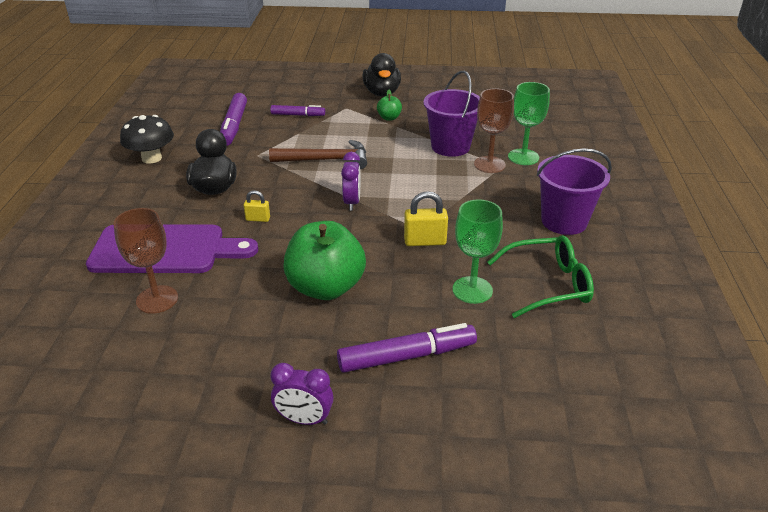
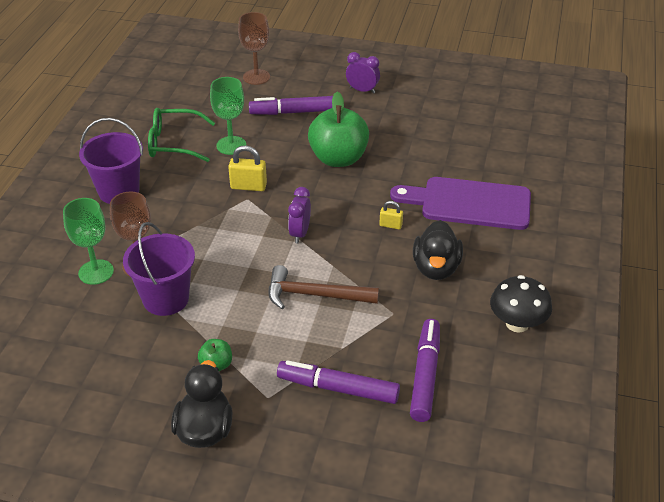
camera: 170 degrees left, 5 degrees up
(157, 299) = (464, 163): brown goblet -> brown goblet (256, 77)
(298, 115) = (338, 388): purple marker -> purple marker, size x1.62

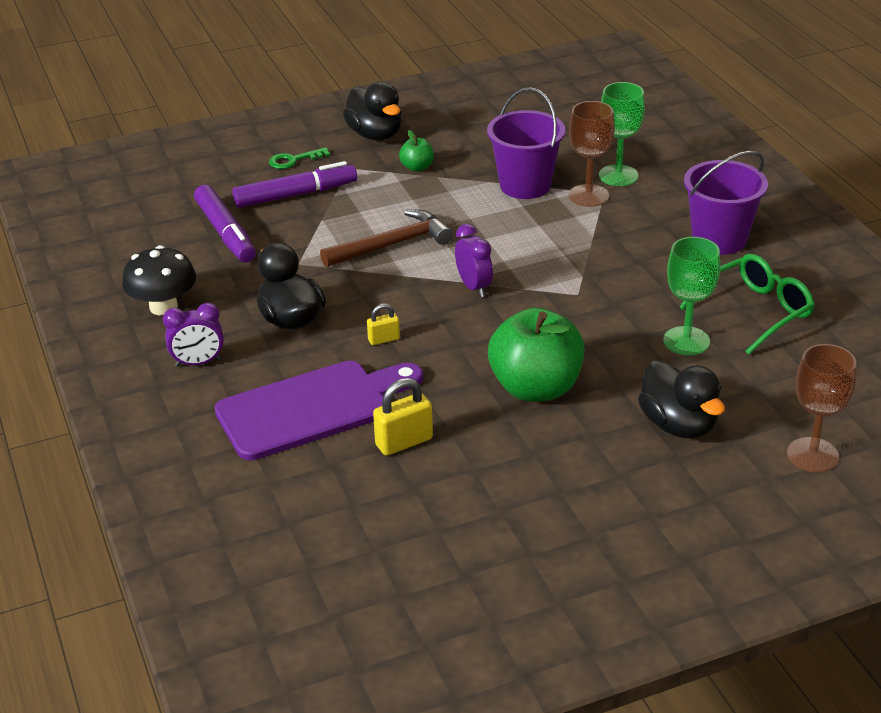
camera: 145 degrees right, 5 degrees down
(248, 186) = (595, 306): yellow padlock -> yellow padlock (404, 442)
(294, 112) = (678, 425): purple marker -> black duck
(303, 437) = (293, 160): none -> green key
(362, 90) = (634, 513): purple clock -> purple clock (198, 363)

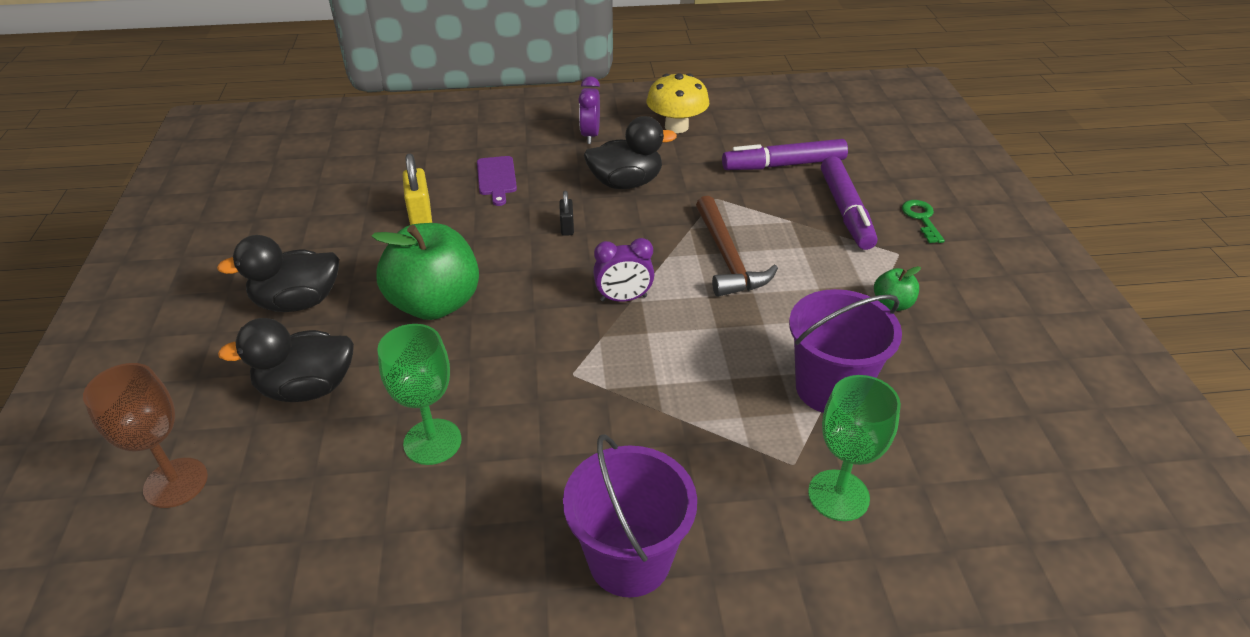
camera: 105 degrees right, 5 degrees up
(163, 307) = (676, 127): black mushroom -> yellow mushroom
(312, 408) = (496, 178): purple cutting board -> purple cutting board, size x0.47
(375, 135) = (979, 284): black duck -> black duck (298, 302)
(384, 339) = (567, 227): yellow padlock -> black padlock
(588, 196) = (789, 445): brown goblet -> none
(754, 311) = (447, 534): green glasses -> none

